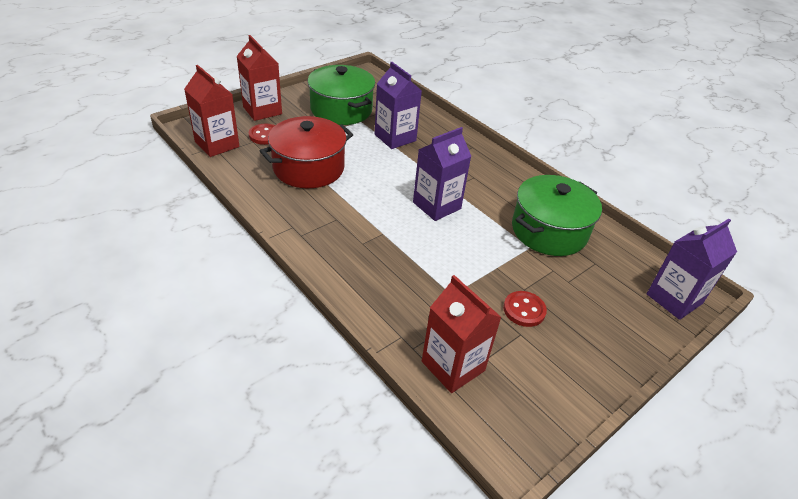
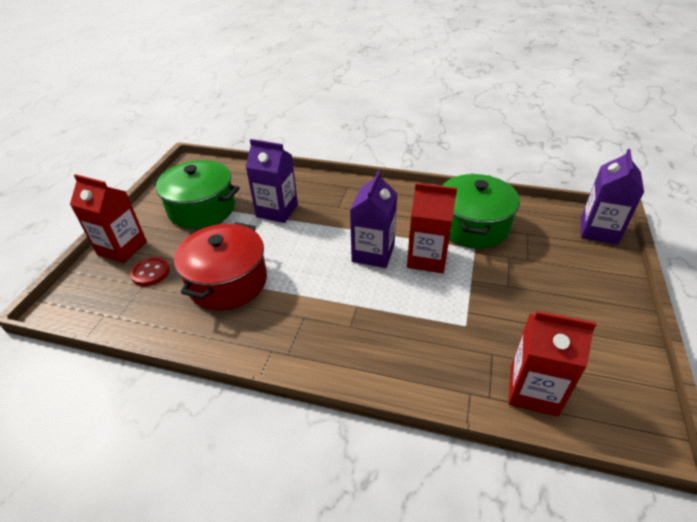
camera: 30 degrees left, 0 degrees up
(217, 144) = (106, 310): red carton -> red carton (427, 258)
(524, 310) = (526, 303): red button -> none

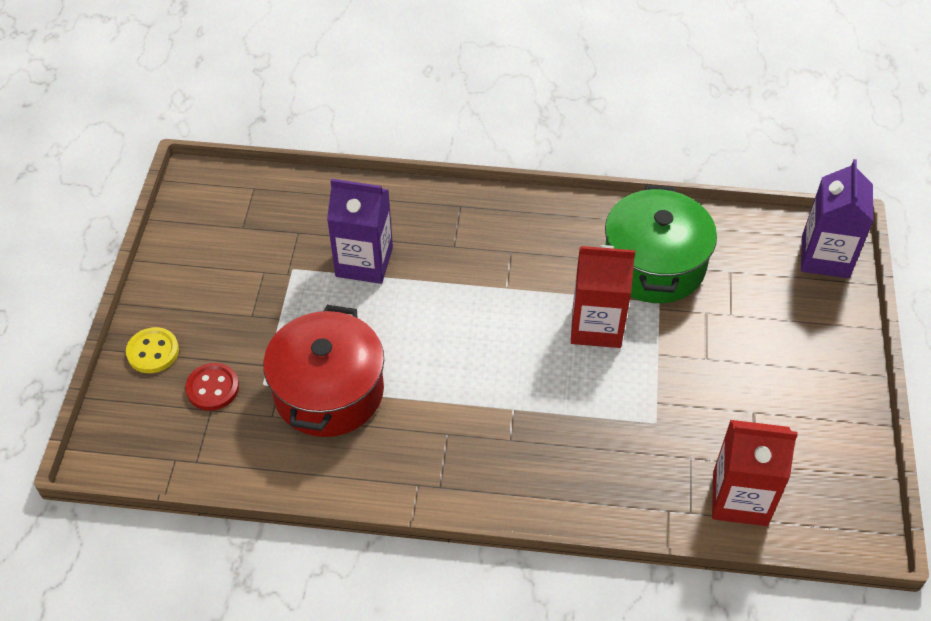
camera: 10 degrees left, 10 degrees up
(122, 248) = (153, 352): red carton -> yellow button
(202, 209) = (247, 268): green pot -> none
(373, 253) = (521, 324): purple carton -> none

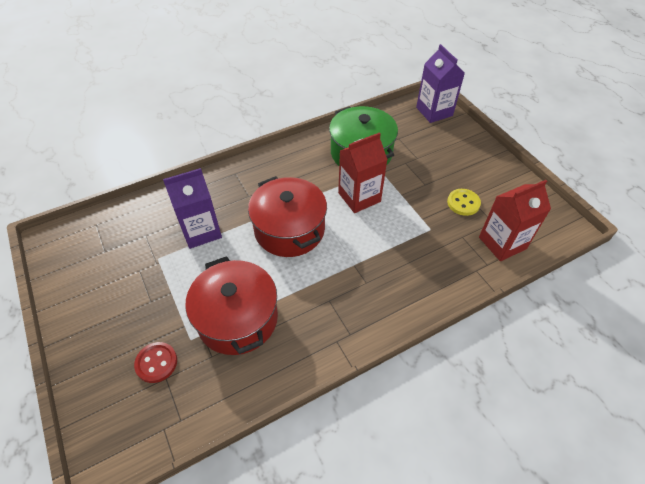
camera: 35 degrees left, 0 degrees up
(153, 352) = (94, 364): yellow button -> yellow button (463, 203)
(470, 319) = (289, 229): none -> red pot

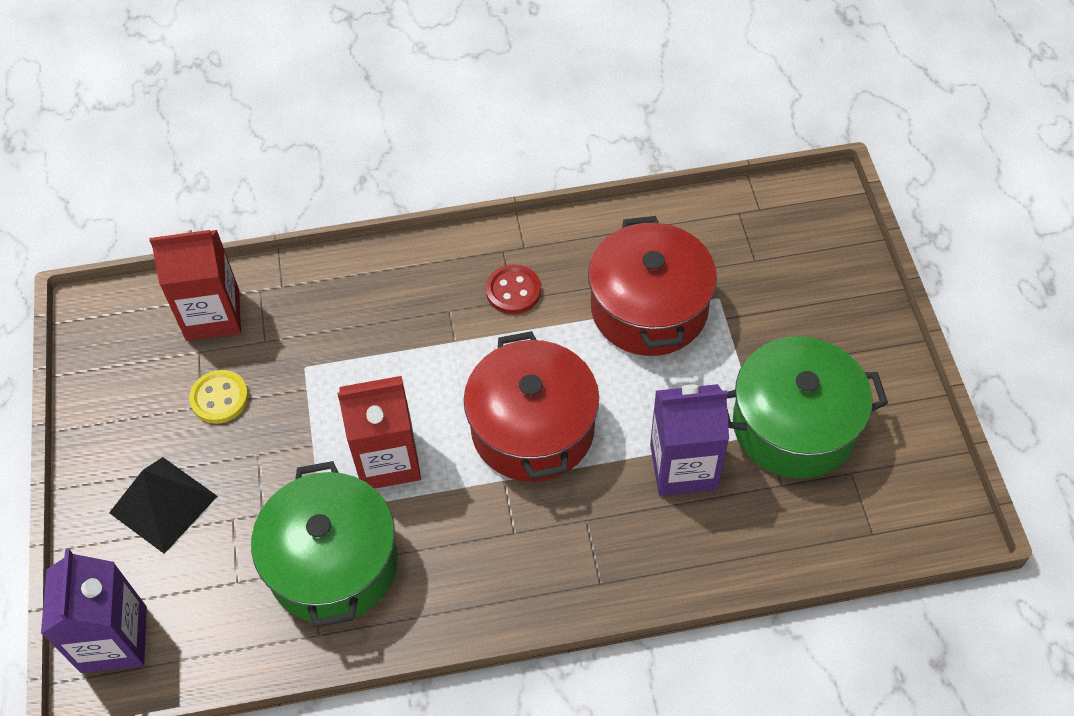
camera: 160 degrees left, 5 degrees up
(137, 268) = (794, 425): none -> green pot
(156, 363) = (766, 280): red button -> red button (513, 291)
(453, 156) = (163, 504): none -> black pyramid

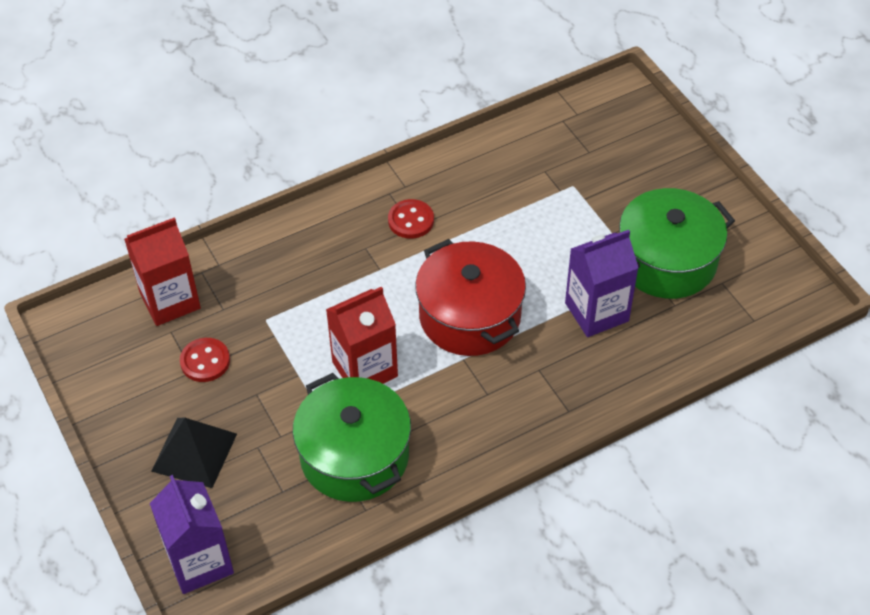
camera: 20 degrees left, 5 degrees down
(219, 398) = (205, 361): yellow button -> red button
(649, 308) = (522, 206): red pot -> none

